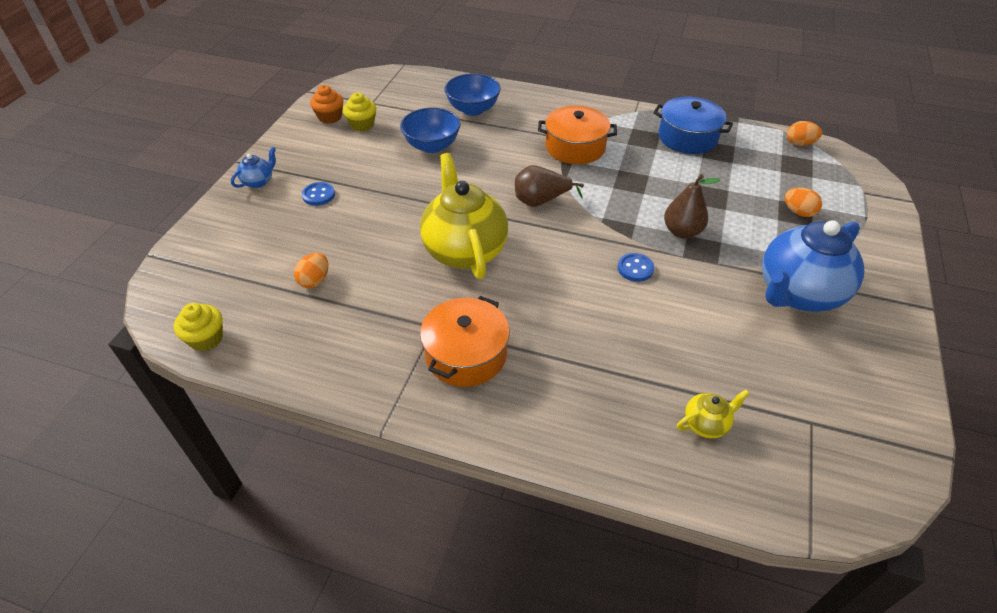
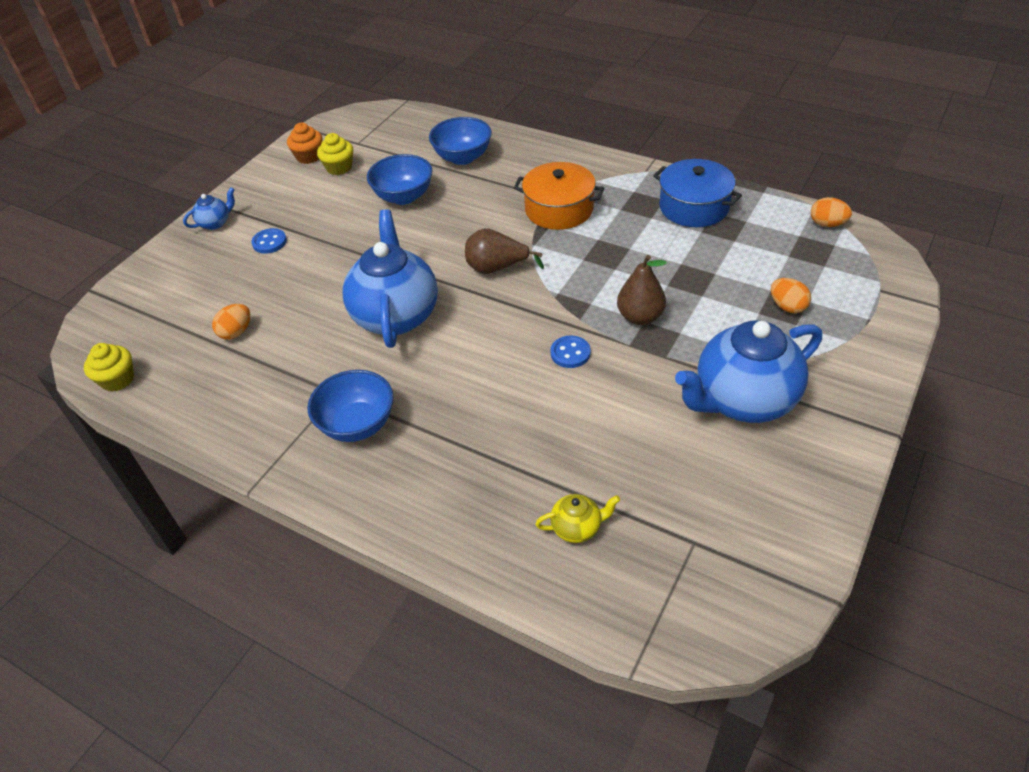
camera: 15 degrees right, 0 degrees up
(464, 250) = (396, 315): yellow teapot -> blue teapot
(466, 354) = (357, 425): orange pot -> blue bowl

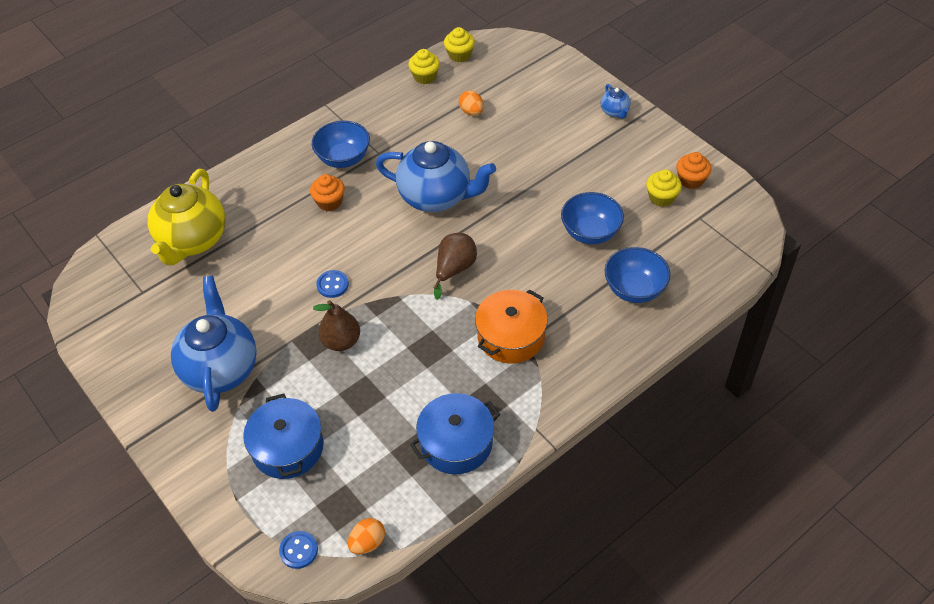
camera: 110 degrees right, 5 degrees up
(169, 400) = (425, 76): none -> yellow cupcake
(269, 242) = (570, 140): blue button -> blue button (299, 550)
(442, 407) = (329, 202): none -> orange cupcake
(577, 528) = (193, 241): yellow teapot -> yellow teapot, size x2.31
(787, 307) = (288, 447): orange egg -> blue pot

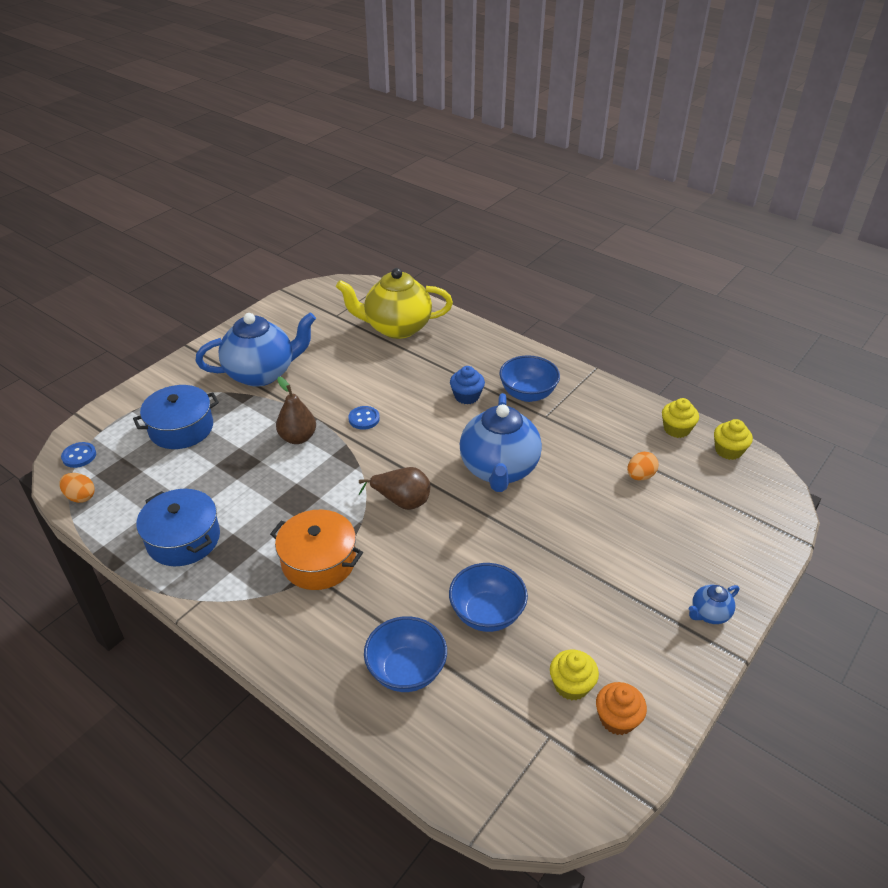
camera: 75 degrees right, 10 degrees down
(329, 202) = (467, 396): orange cupcake -> blue cupcake

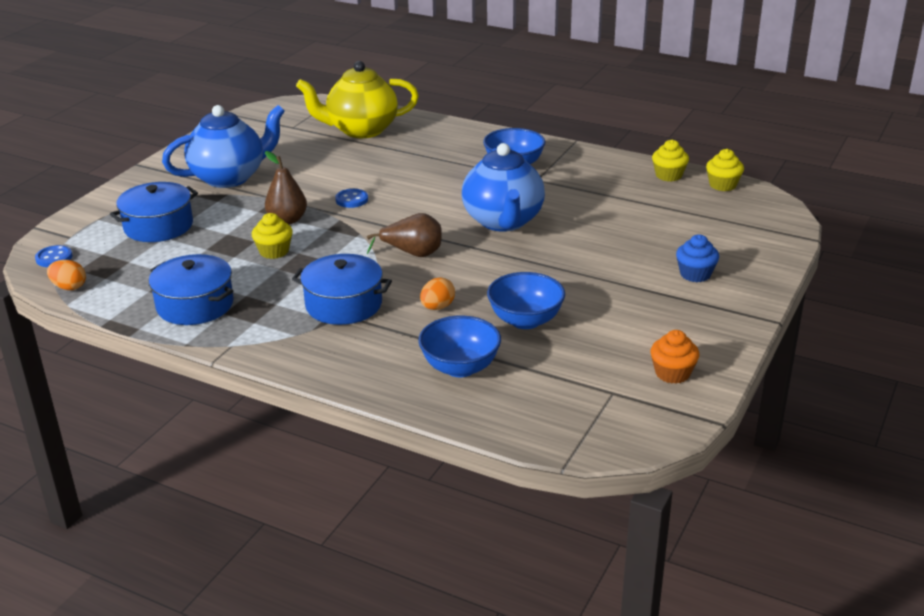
camera: 10 degrees left, 10 degrees down
(319, 561) = (343, 304): orange pot -> blue pot
(467, 396) = (452, 173): blue cupcake -> blue cupcake (695, 274)
(571, 685) = (622, 357): yellow cupcake -> yellow cupcake (274, 251)
(640, 476) = (643, 211): orange egg -> orange egg (437, 307)
(709, 614) = (737, 296): blue teapot -> none

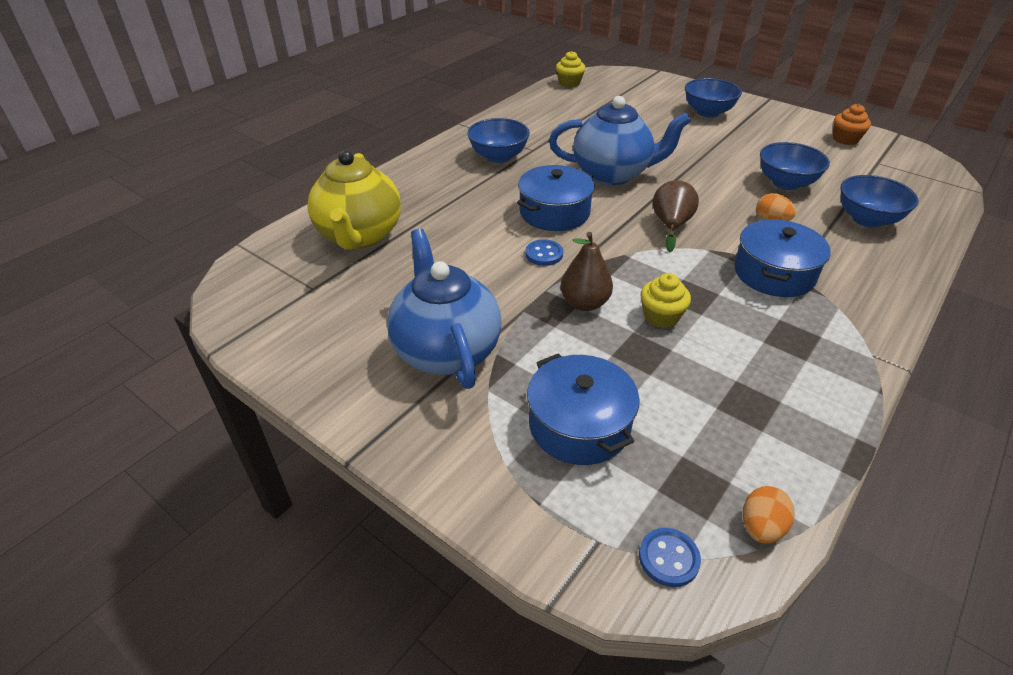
camera: 80 degrees left, 10 degrees up
(195, 305) = (791, 385): blue pot -> blue pot (554, 212)
(668, 175) = (546, 98): yellow cupcake -> none
(695, 274) = (708, 112): blue cupcake -> blue bowl

